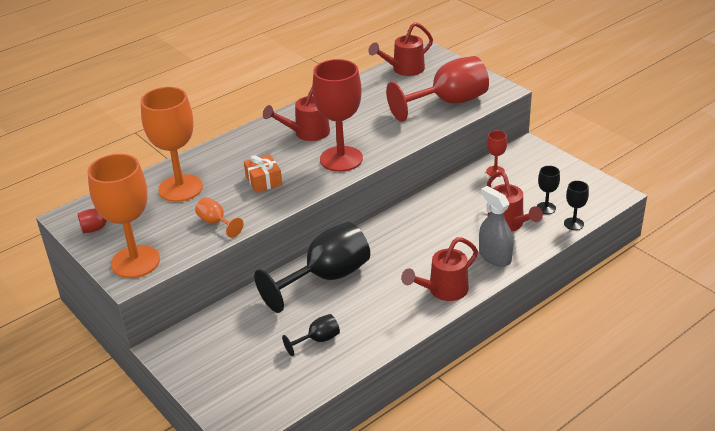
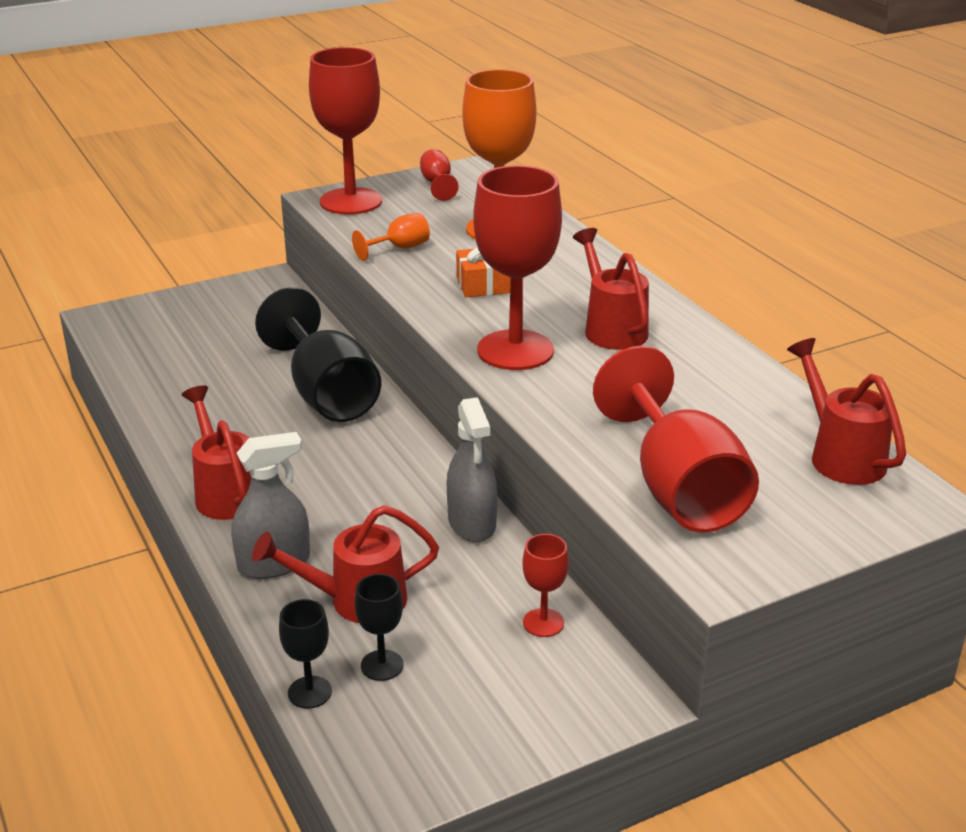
camera: 100 degrees right, 5 degrees down
(135, 262) = (351, 201): orange goblet -> red goblet
(318, 340) = (202, 376): black goblet -> none
(433, 201) = (472, 523): none -> grey spray bottle

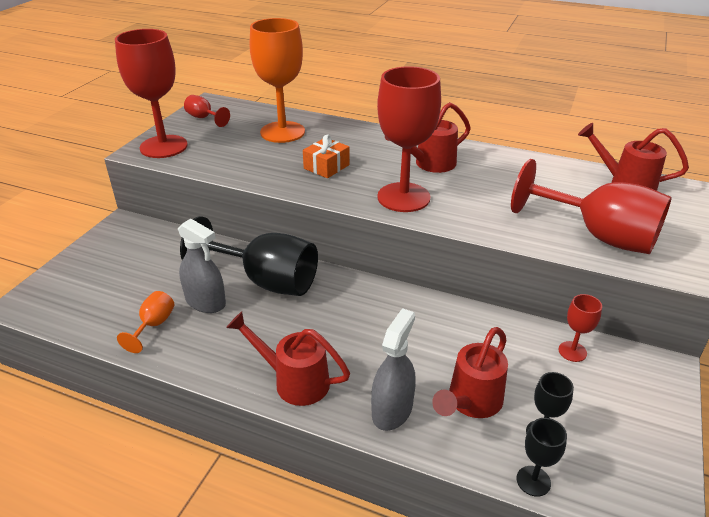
camera: 40 degrees left, 5 degrees up
(400, 248) = (241, 164): orange goblet -> orange goblet (154, 325)
(472, 523) = (458, 315): grey spray bottle -> grey spray bottle (205, 302)
(611, 328) = (429, 164): red watering can -> red watering can turned 60 degrees counterclockwise

